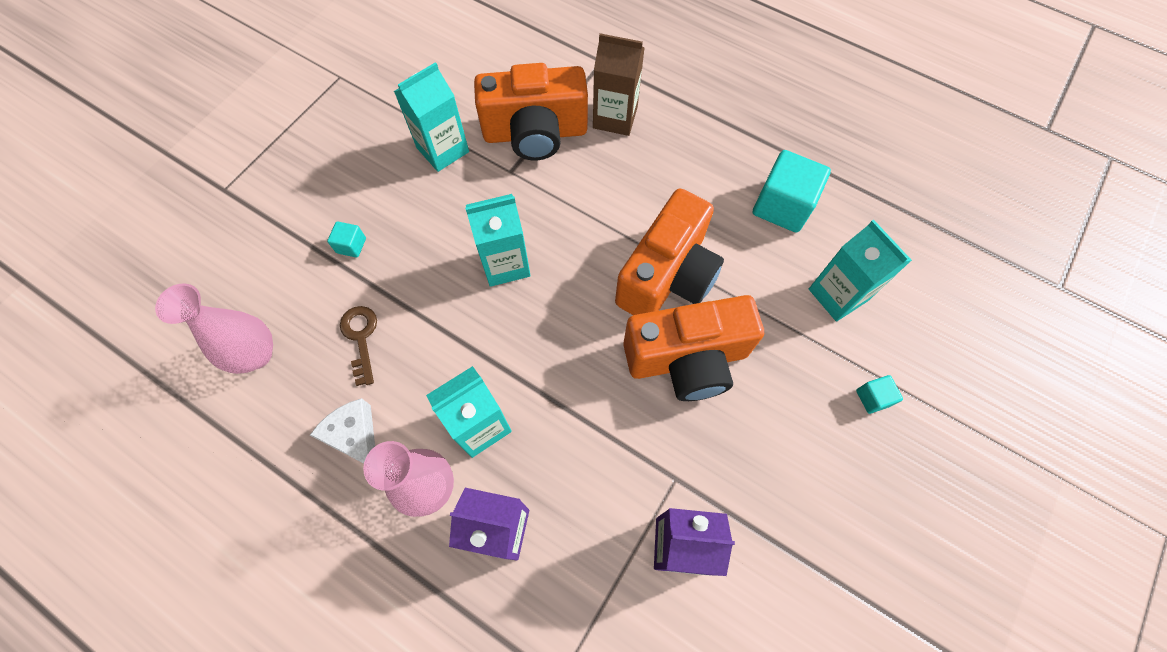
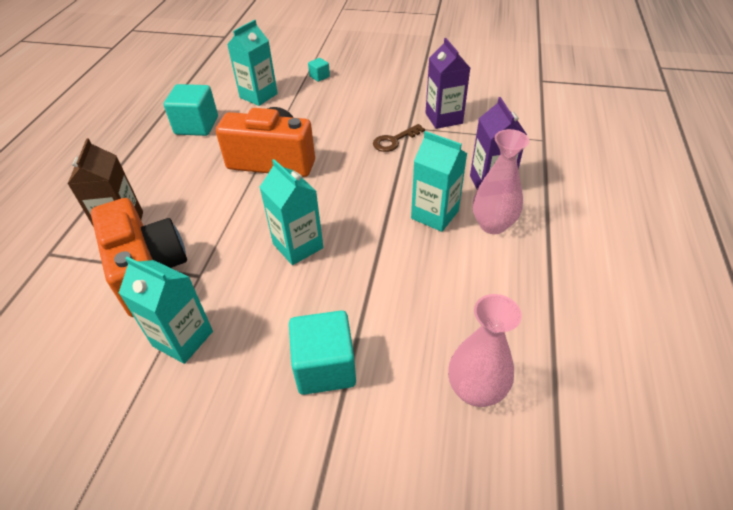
camera: 110 degrees left, 20 degrees down
(351, 245) = (325, 367): turquoise cube -> turquoise cube, size x2.11
(354, 436) = (491, 280): white cheese -> none
(361, 338) = (412, 314): brown key -> brown key (394, 141)
(687, 359) = (332, 139): orange camera -> none

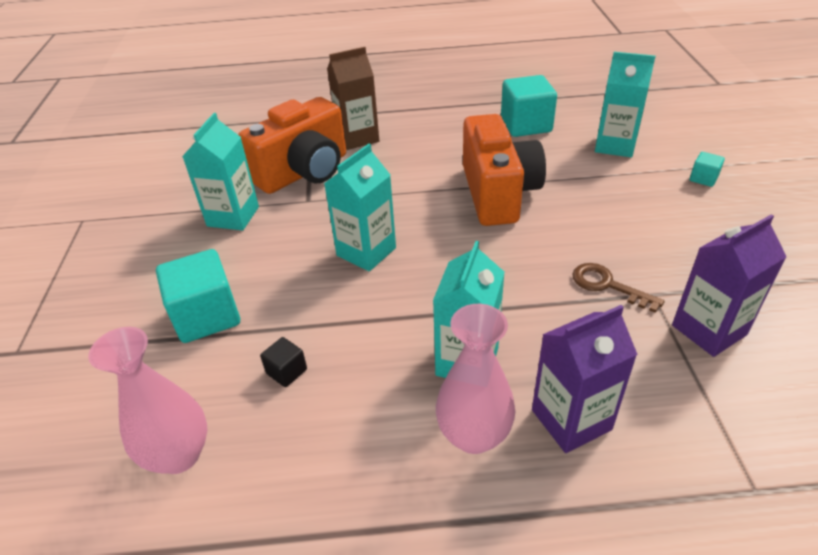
camera: 75 degrees right, 5 degrees down
(412, 313) = (286, 371): none -> black cube

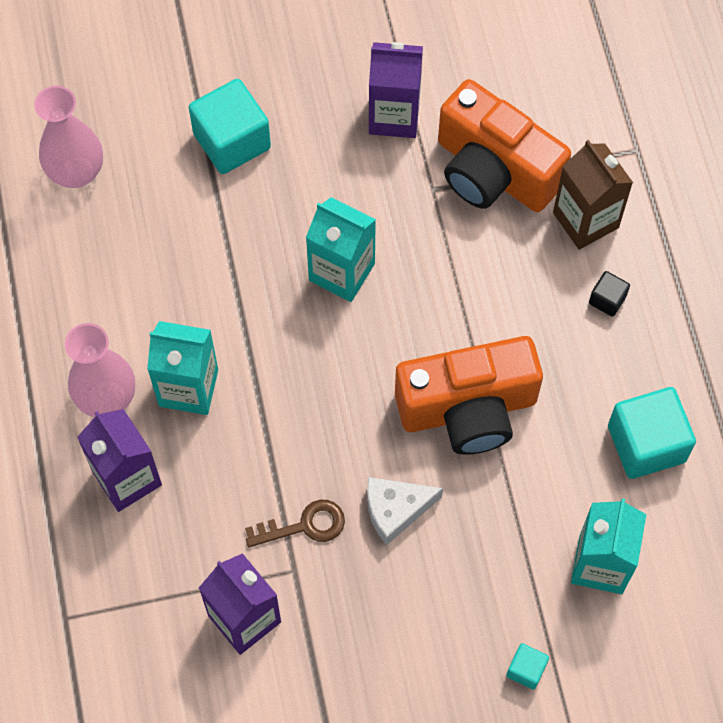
camera: 80 degrees right, 25 degrees up
(233, 216) = (394, 115): turquoise carton -> purple carton
(286, 371) = (167, 232): black cube -> black cube (607, 299)
(586, 233) = (395, 510): none -> white cheese
(607, 285) = (304, 525): brown key -> brown key turned 45 degrees clockwise

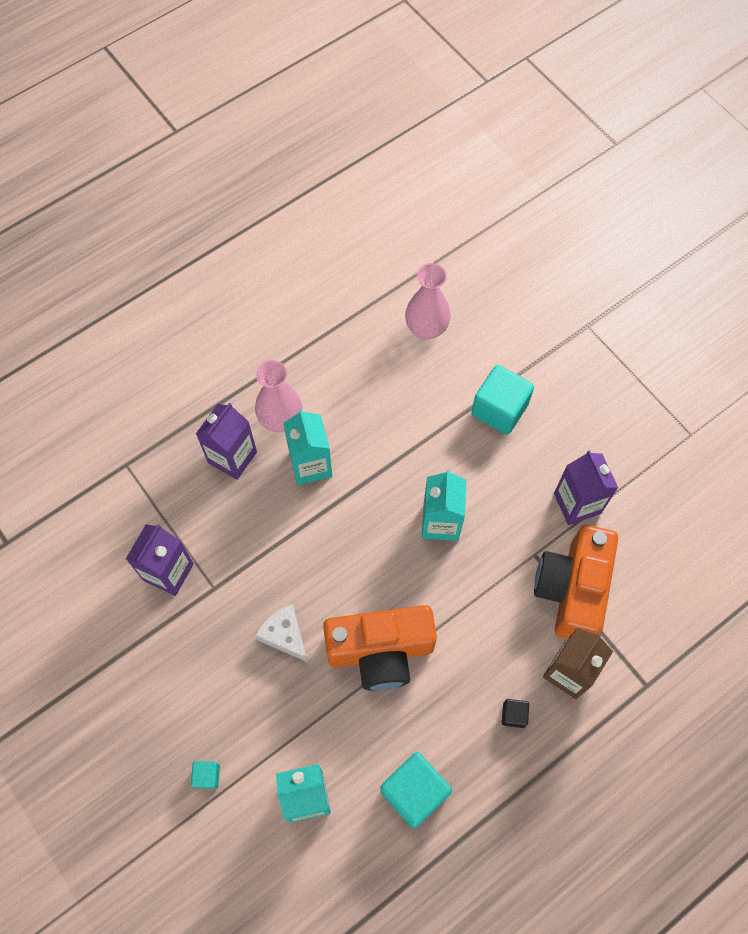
camera: 65 degrees right, 0 degrees up
(304, 525) = (248, 581): brown key -> none
(468, 409) = (380, 652): orange camera -> orange camera turned 60 degrees counterclockwise

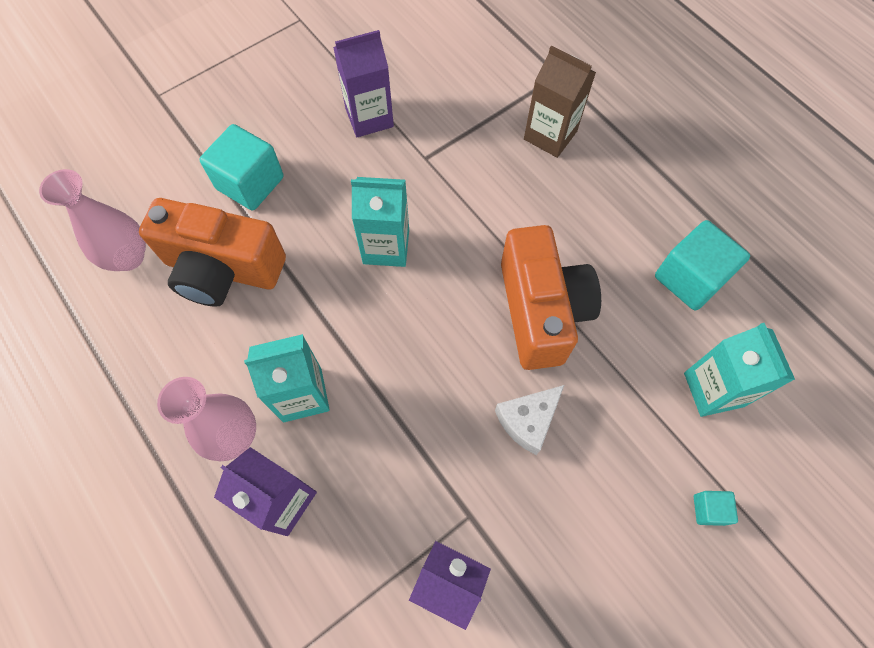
camera: 90 degrees left, 0 degrees up
(513, 715) = (598, 184): black cube -> none
(571, 590) = (464, 128): orange camera -> orange camera (223, 270)

